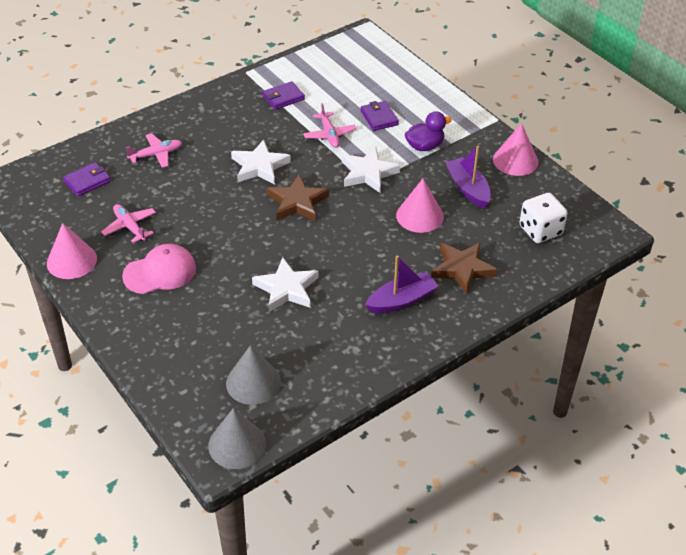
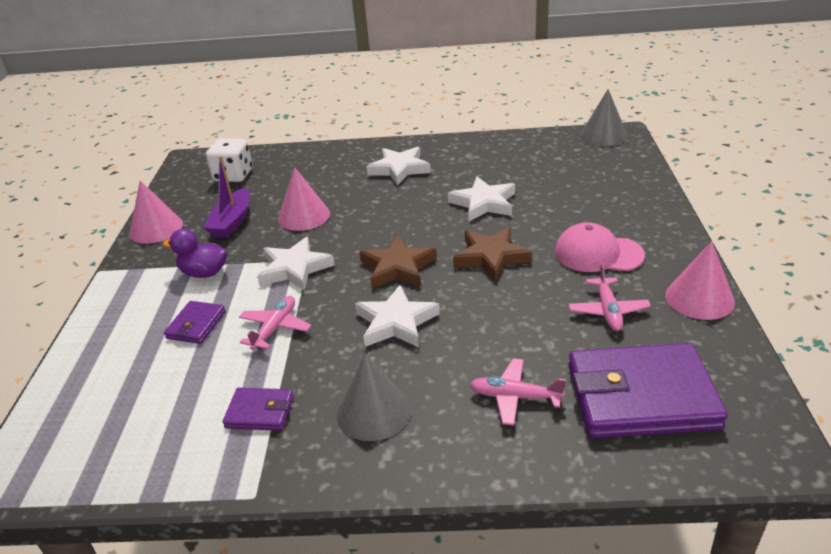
camera: 140 degrees left, 10 degrees down
(87, 181) = (641, 396): purple wallet -> purple wallet, size x2.10
(253, 382) = (565, 159): grey cone -> grey cone (373, 411)
(401, 300) = (399, 169): purple boat -> white star
(462, 269) = (328, 172): brown star -> brown star (491, 257)

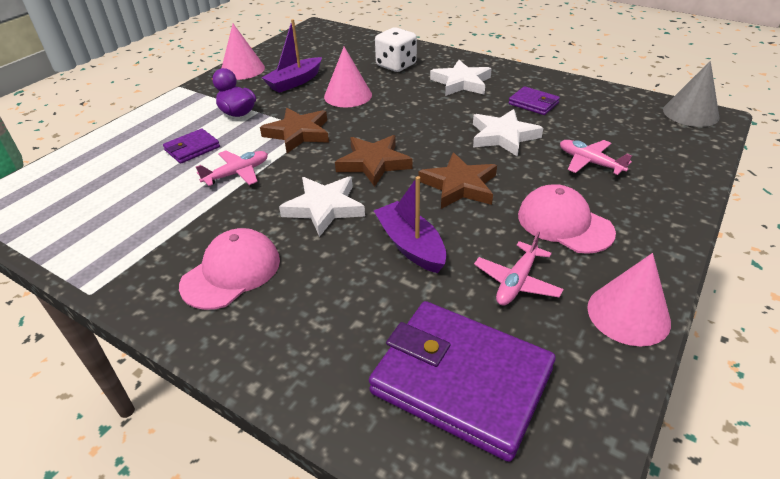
camera: 30 degrees right, 5 degrees up
(233, 175) = (332, 48): white dice -> white dice (396, 65)
(260, 412) = (161, 232): purple wallet -> purple wallet (533, 103)
(294, 268) = (298, 133): white star -> brown star
(373, 411) = (231, 272): grey cone -> pink cap
(502, 320) = (410, 245): none -> purple boat
(514, 397) = (348, 318): pink plane -> pink plane (589, 162)

